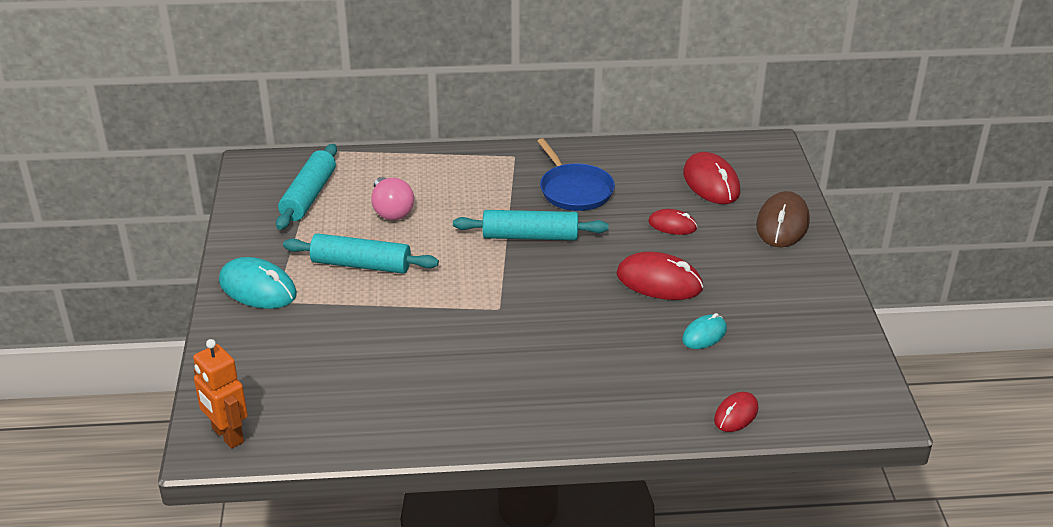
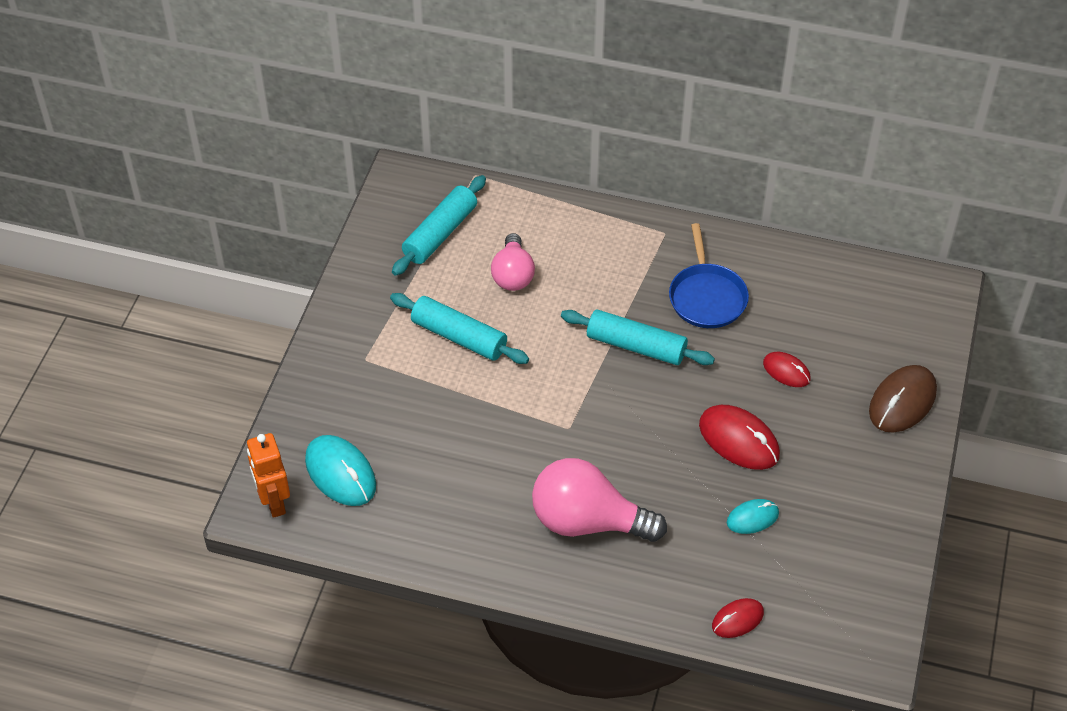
camera: 20 degrees right, 15 degrees up
(258, 288) = (354, 339): turquoise mouse -> turquoise mouse (340, 473)
(554, 374) = (588, 521): none -> pink light bulb
(711, 183) = (854, 325): red mouse -> none

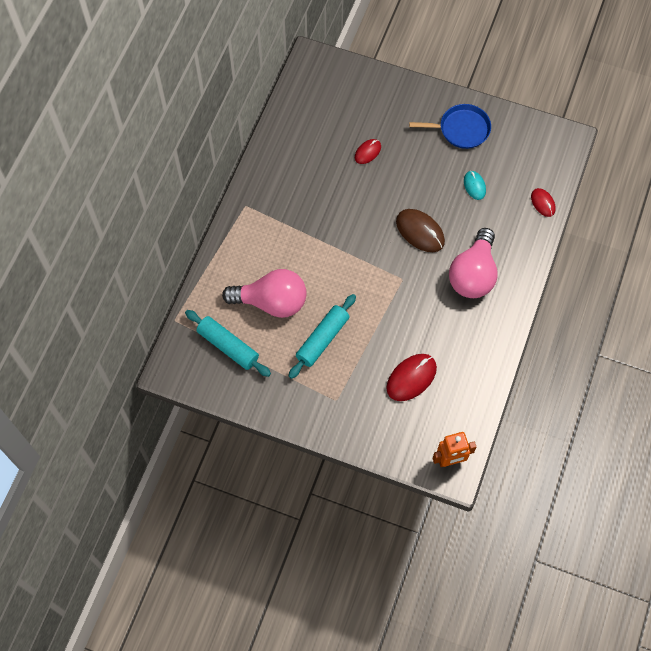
camera: 85 degrees left, 15 degrees up
(340, 473) = (429, 418): turquoise mouse -> none
(513, 275) = (272, 302): pink light bulb -> pink light bulb, size x1.60
(636, 346) = (340, 233): turquoise rolling pin -> none
(707, 297) = (303, 188): blue pan -> blue pan (461, 129)
(738, 440) = (418, 185): red mouse -> red mouse (411, 378)
(902, 401) = (395, 95): brown mouse -> brown mouse (420, 232)

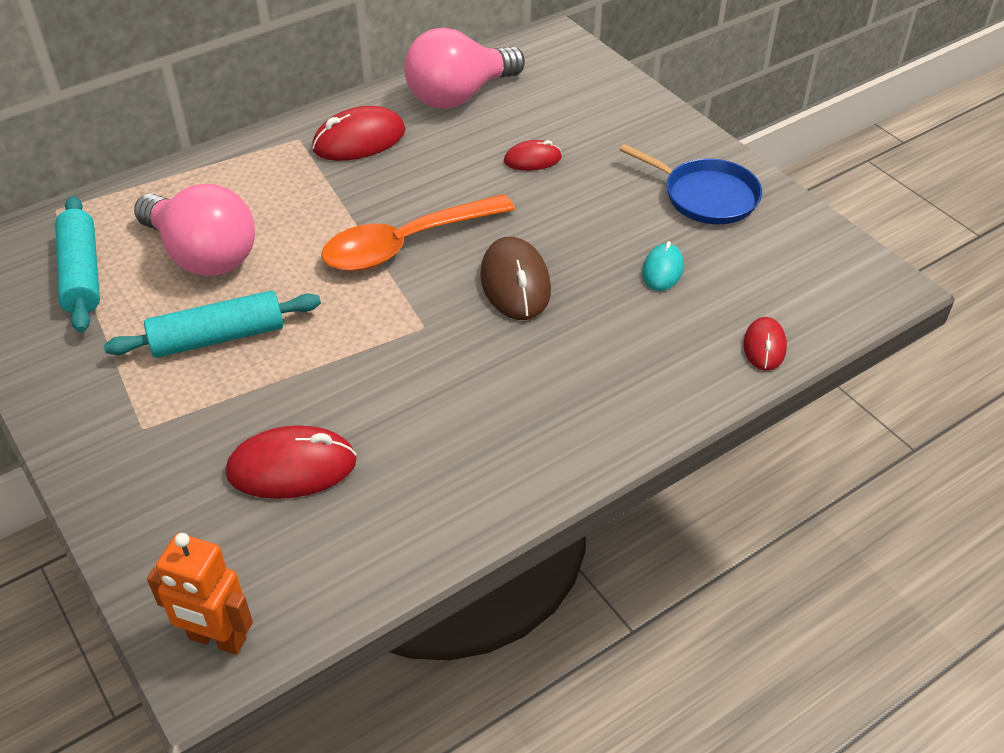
camera: 35 degrees right, 20 degrees down
(276, 189) = (359, 140): none -> red mouse
(355, 239) = (406, 244): none -> orange spoon
(473, 274) = (547, 380): pink light bulb -> pink light bulb (459, 96)

